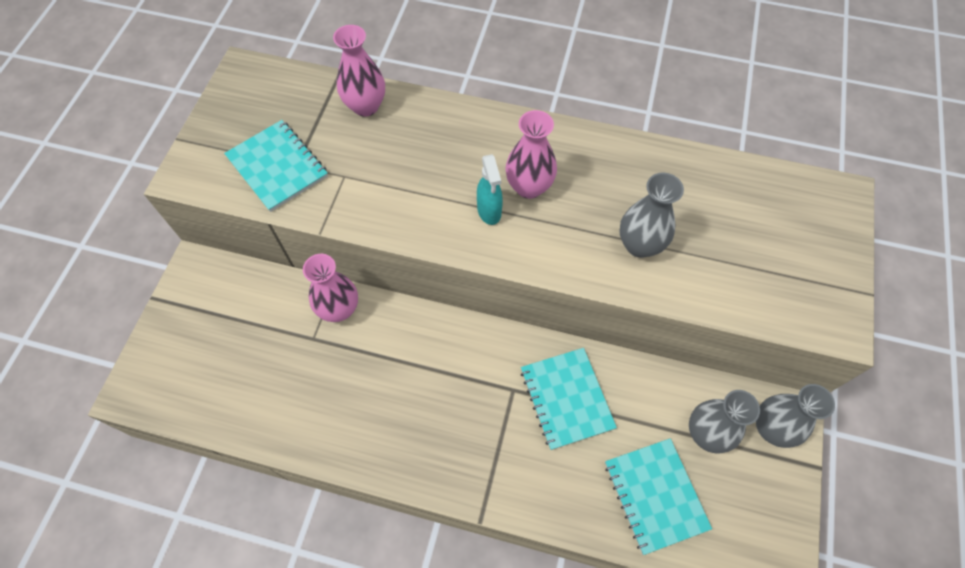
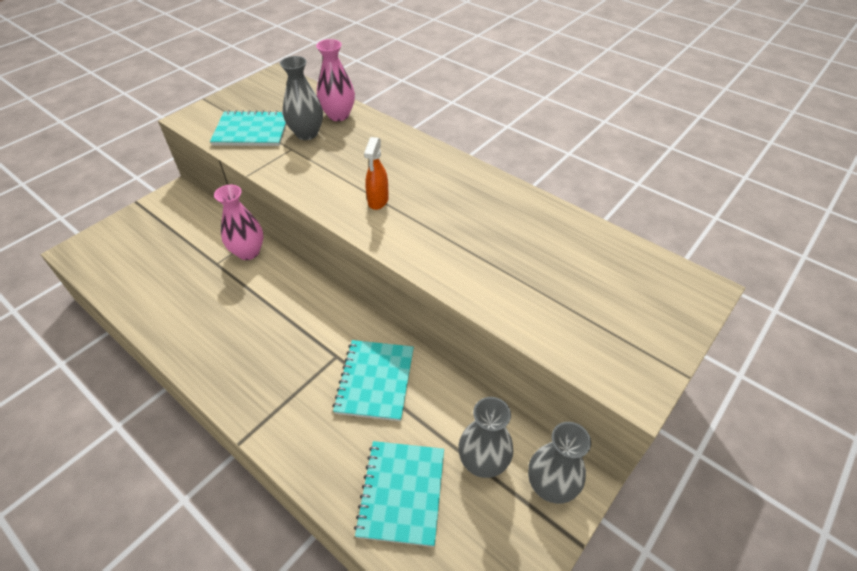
camera: 25 degrees right, 15 degrees down
(277, 167) = (252, 131): turquoise notebook -> turquoise notebook turned 75 degrees counterclockwise
(489, 211) = (378, 201): turquoise spray bottle -> orange spray bottle
(529, 187) = (420, 196): pink vase -> none
(639, 245) = (484, 262): grey vase -> grey vase (307, 134)

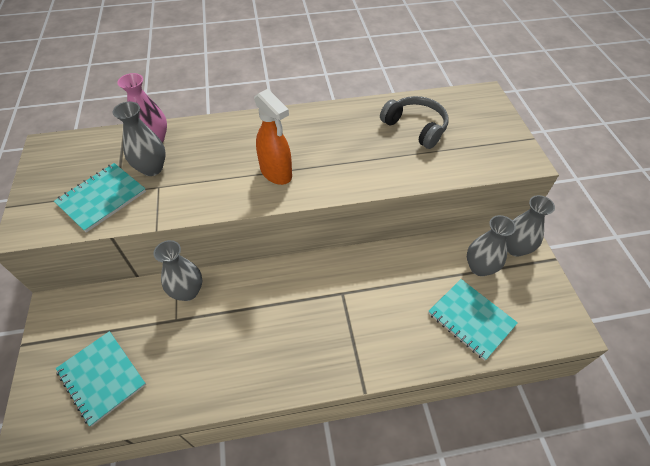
camera: 50 degrees left, 5 degrees up
(248, 252) = (188, 291): pink vase -> grey vase
(375, 381) = (381, 284): turquoise notebook -> turquoise notebook (102, 378)
(378, 201) = (276, 173): orange spray bottle -> orange spray bottle, size x1.53
(560, 259) = (415, 127): none -> grey headphones

